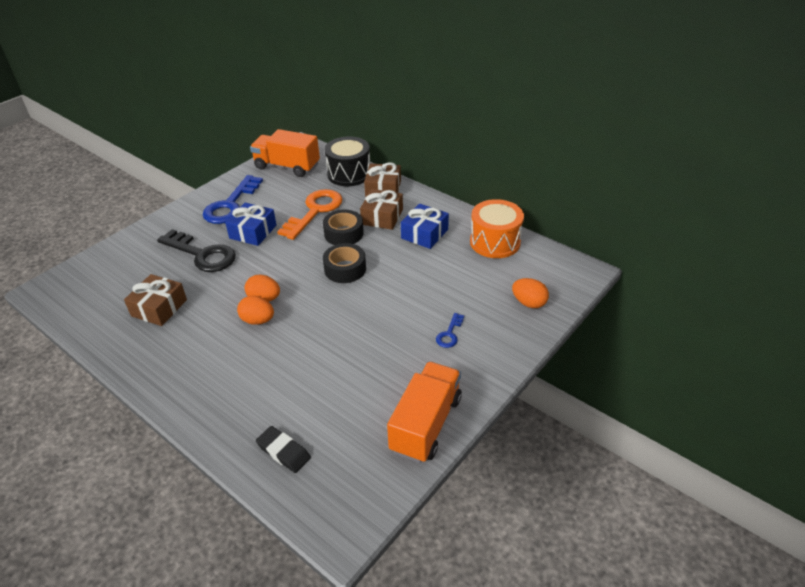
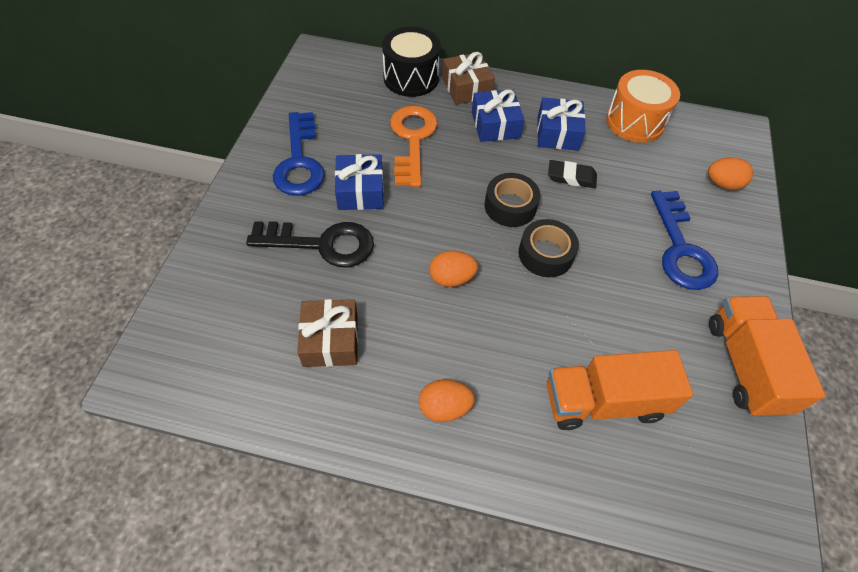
camera: 30 degrees left, 15 degrees up
(258, 320) = (468, 310): orange egg -> orange egg (444, 408)
(283, 452) = (638, 467): black eraser -> black eraser (571, 177)
(287, 166) = (327, 87): orange truck -> orange truck (603, 401)
(344, 233) = (470, 160): black tape -> black tape (545, 254)
(382, 217) = (495, 125): brown gift -> blue gift
(449, 334) = (681, 249): blue key -> blue key, size x2.17

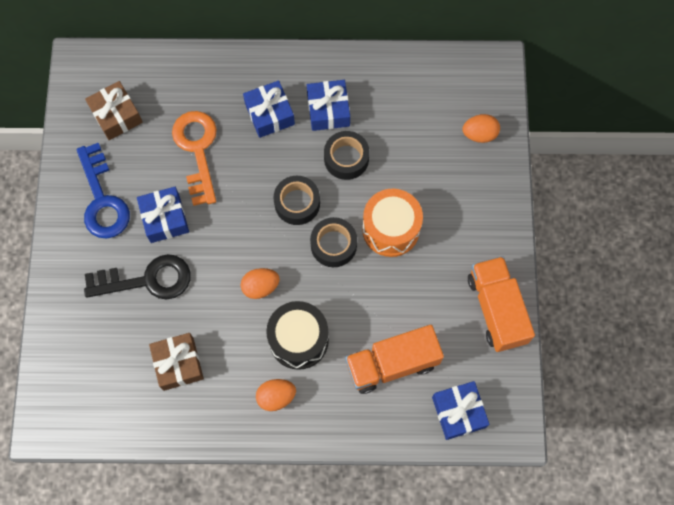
camera: 10 degrees left, 15 degrees up
(411, 78) = (179, 73): black drum -> black drum (298, 340)
(466, 88) = (235, 73): brown gift -> brown gift (116, 115)
(571, 177) = (346, 158): black eraser -> black tape
(635, 122) = (398, 78): orange drum -> orange drum (391, 229)
(681, 249) = (445, 212): blue key -> none
(692, 487) = (458, 412): none -> blue gift

